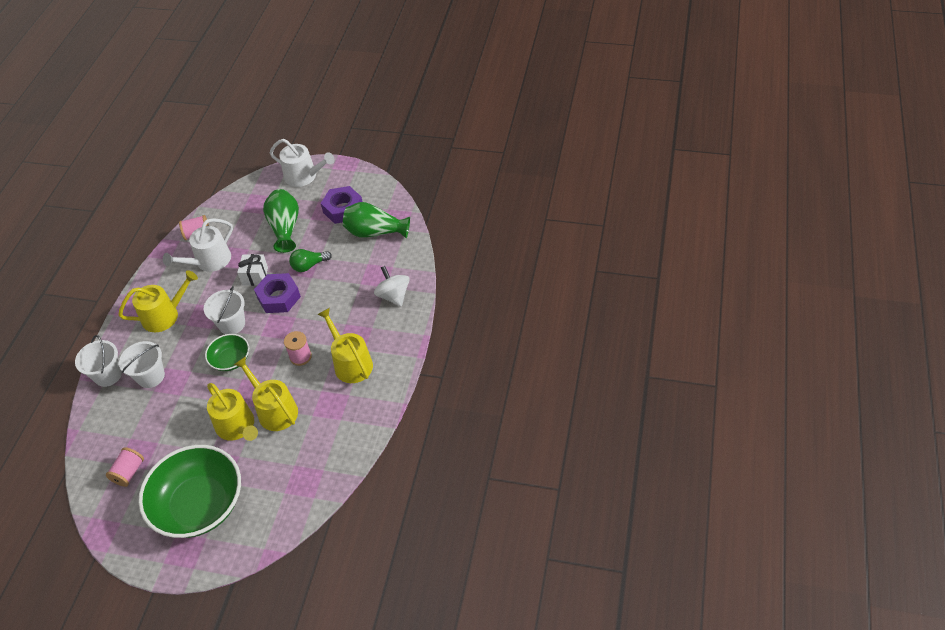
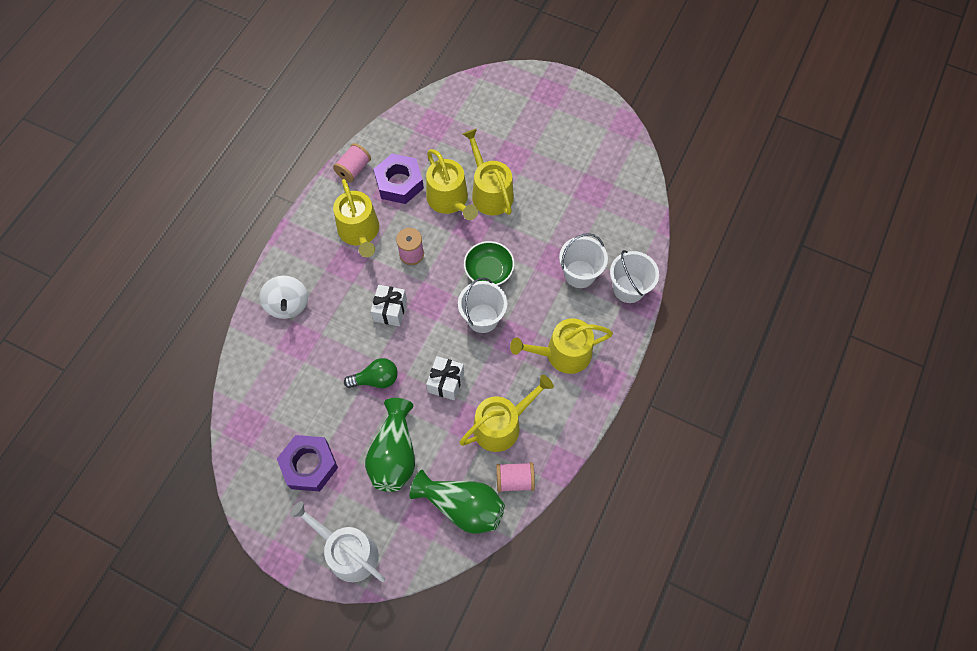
camera: 170 degrees left, 15 degrees up
(129, 472) = (601, 173): pink spool -> pink spool (353, 169)
(199, 504) = (533, 127): green bowl -> none
(209, 261) = (502, 425): white watering can -> yellow watering can
(279, 297) = (422, 341): purple nut -> purple nut (399, 183)
(309, 311) = (390, 310): none -> white gift
(375, 232) = (279, 410): green vase -> green vase (462, 506)

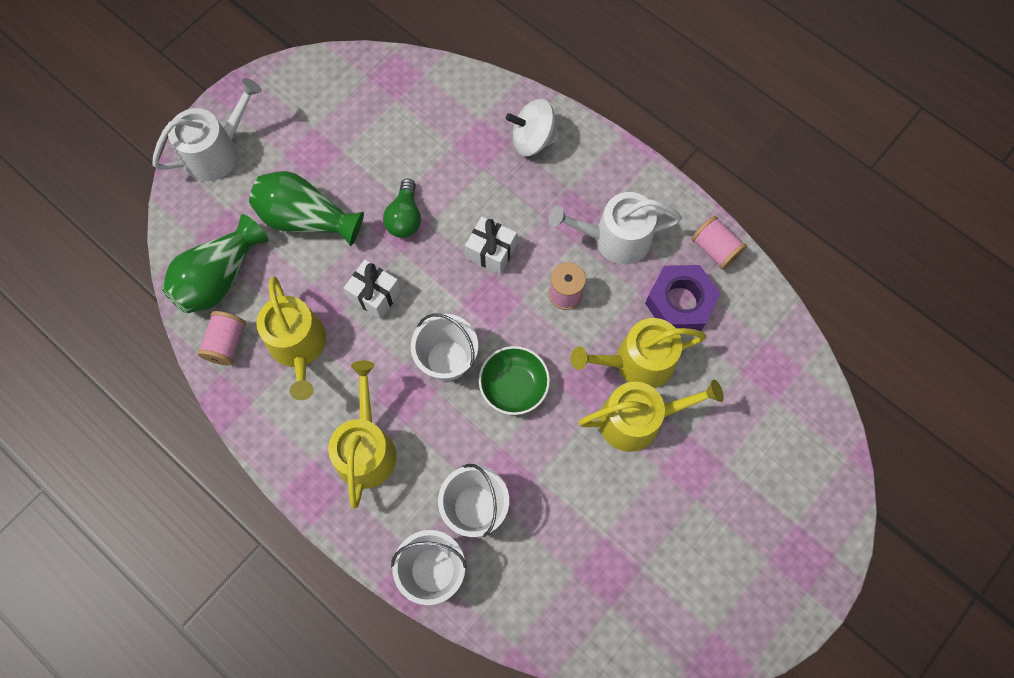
camera: 105 degrees right, 5 degrees up
(309, 465) = (326, 130): purple nut -> none
(360, 232) = (614, 238): yellow watering can -> white watering can

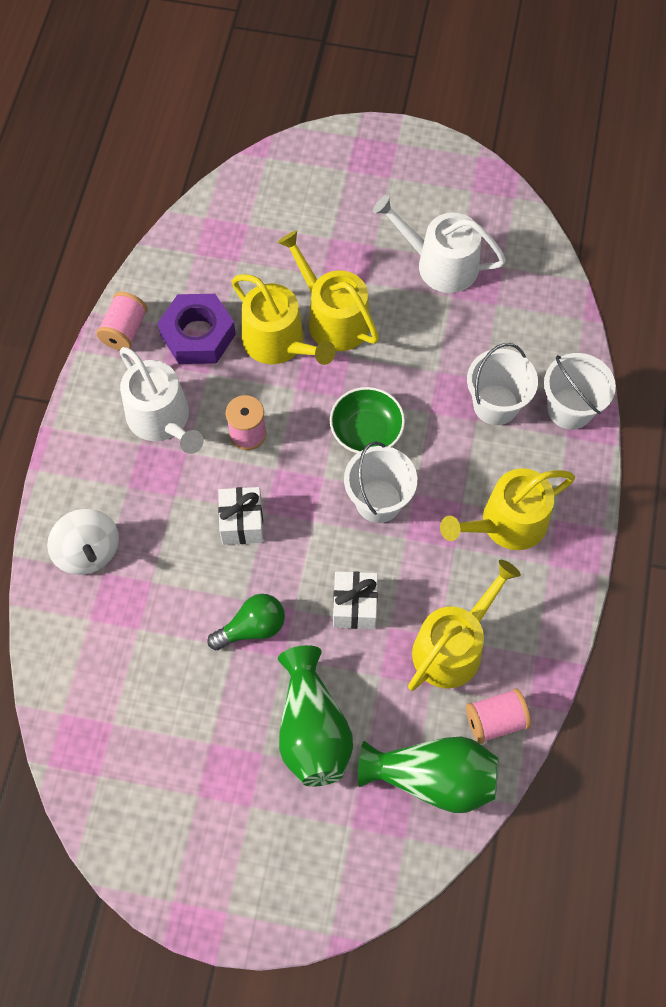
camera: 120 degrees left, 5 degrees down
(217, 151) = (289, 888): white watering can -> white watering can (440, 264)

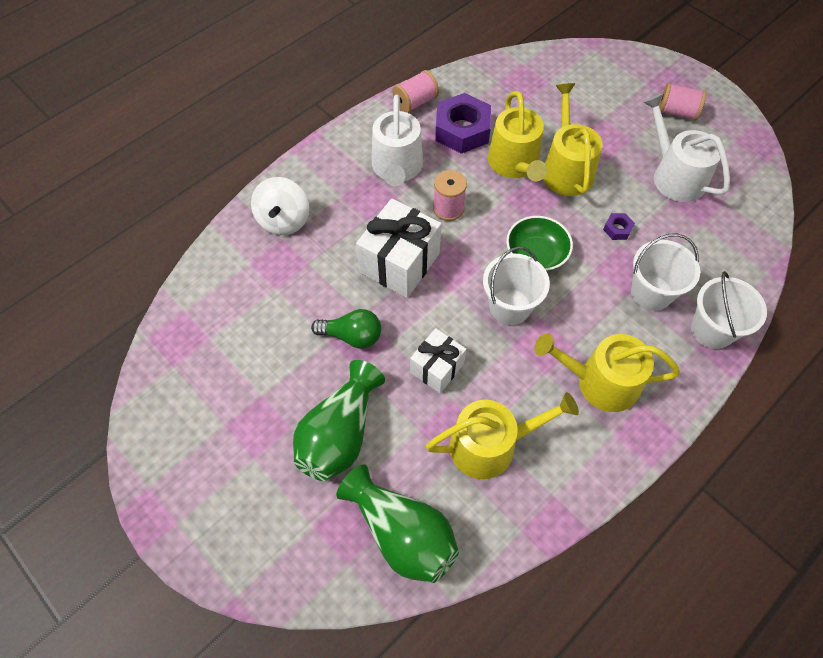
camera: 35 degrees right, 5 degrees down
(242, 523) = (399, 263): white gift -> white gift, size x1.64
(424, 356) = (617, 229): none -> purple nut
(495, 720) = (484, 524): pink spool -> pink spool (676, 112)

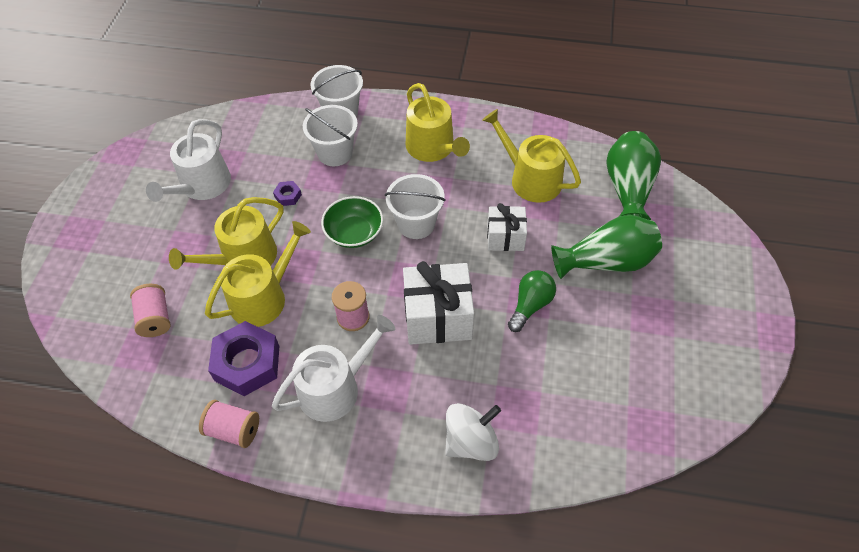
camera: 125 degrees left, 5 degrees down
(352, 336) = (530, 305): green light bulb -> green light bulb turned 60 degrees clockwise
(676, 112) = (118, 214): pink spool -> pink spool (155, 318)

